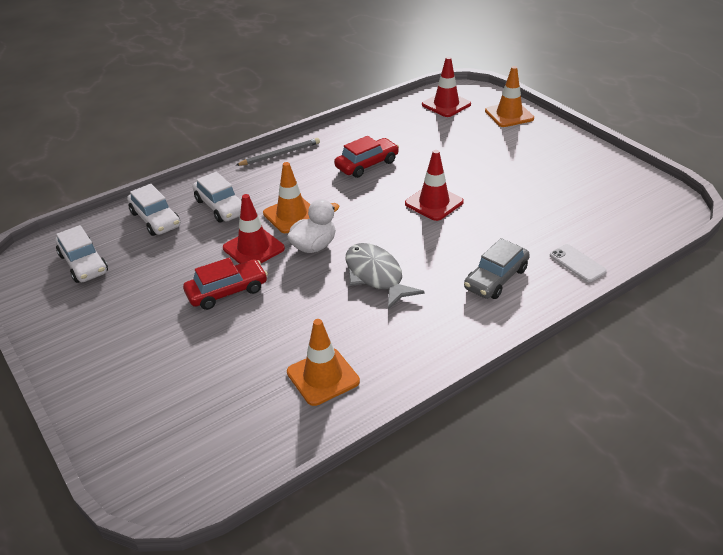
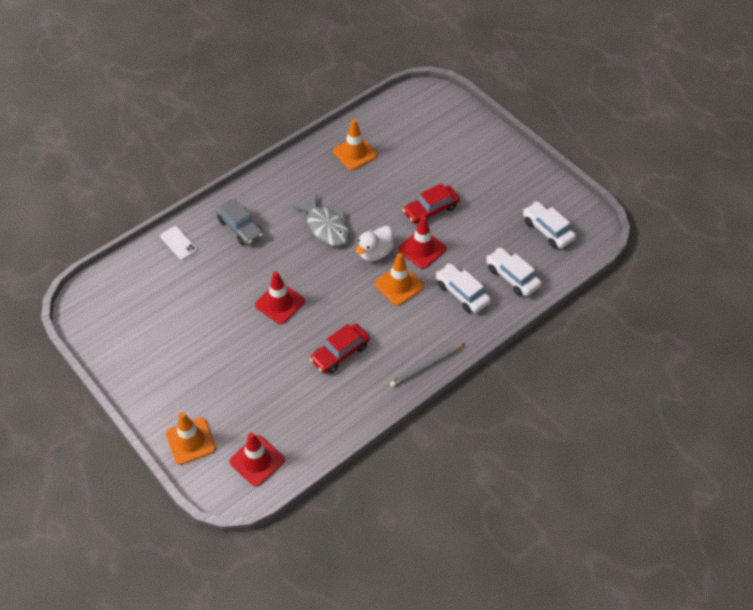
camera: 175 degrees right, 15 degrees up
(496, 278) = (240, 227): grey car -> grey car turned 105 degrees clockwise

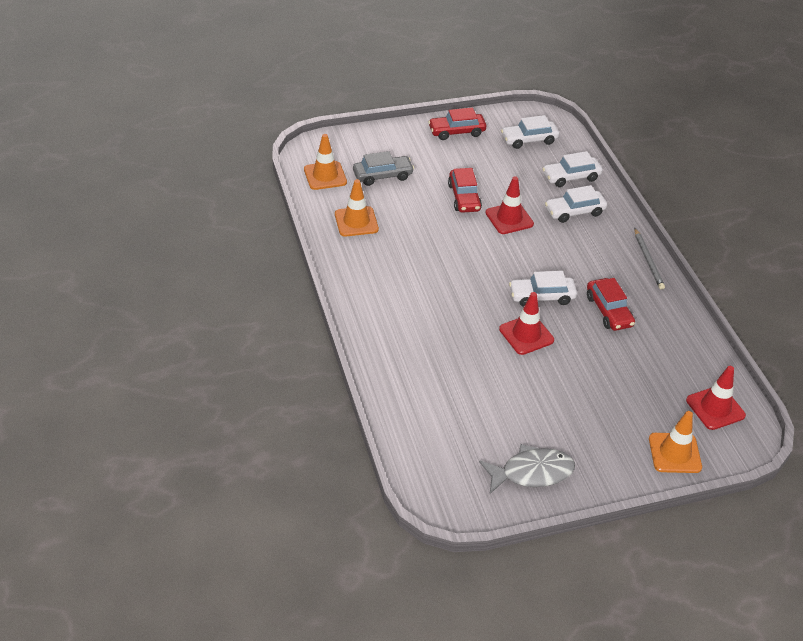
camera: 70 degrees left, 10 degrees down
(178, 243) = (398, 391): white phone -> none
(240, 227) = (406, 335): grey car -> grey car (383, 176)
(326, 227) = (443, 272): grey fish -> grey fish (531, 472)
(332, 300) = (541, 296): none -> white car
(375, 253) = (497, 249): white duck -> none
(399, 285) = (545, 247): orange traffic cone -> orange traffic cone (325, 176)
(521, 176) = (456, 132): none -> red car

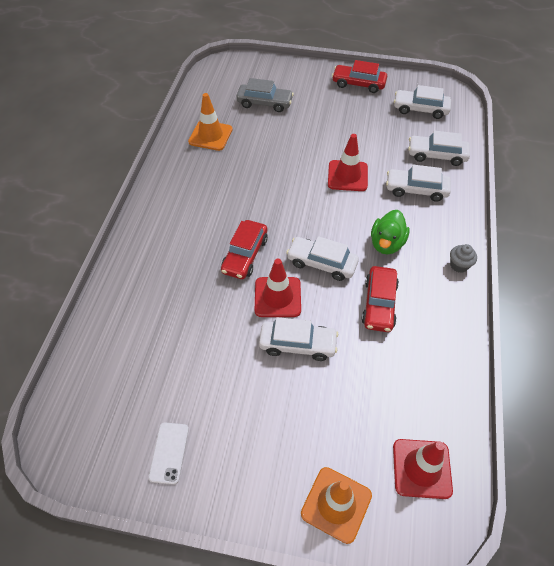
camera: 30 degrees right, 10 degrees up
(325, 176) = (217, 89): orange traffic cone -> none
(464, 197) = (320, 143): red car -> red car (245, 255)
(531, 472) = (169, 453): grey fish -> white phone
(569, 363) = (297, 344): none -> white car
(581, 263) = (386, 243): none -> green duck
(648, 260) = (459, 265): grey pencil -> grey cupcake

